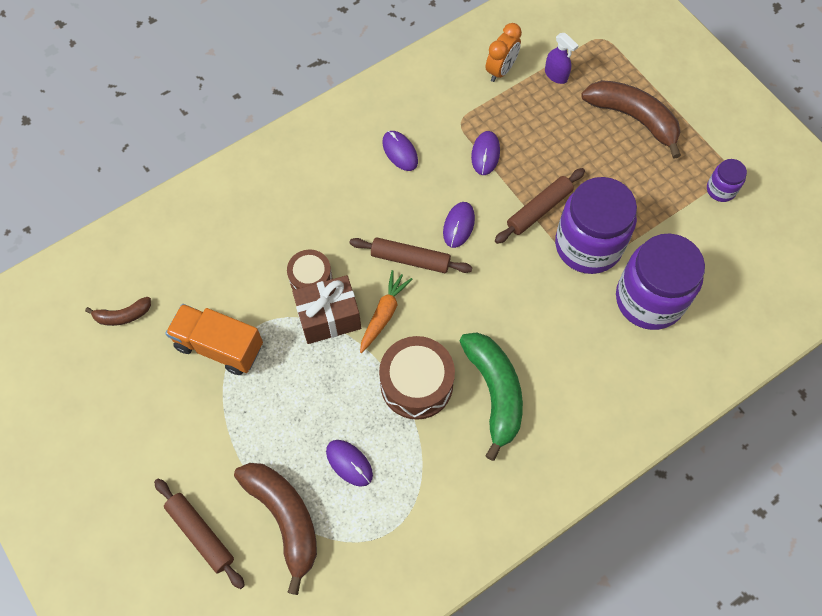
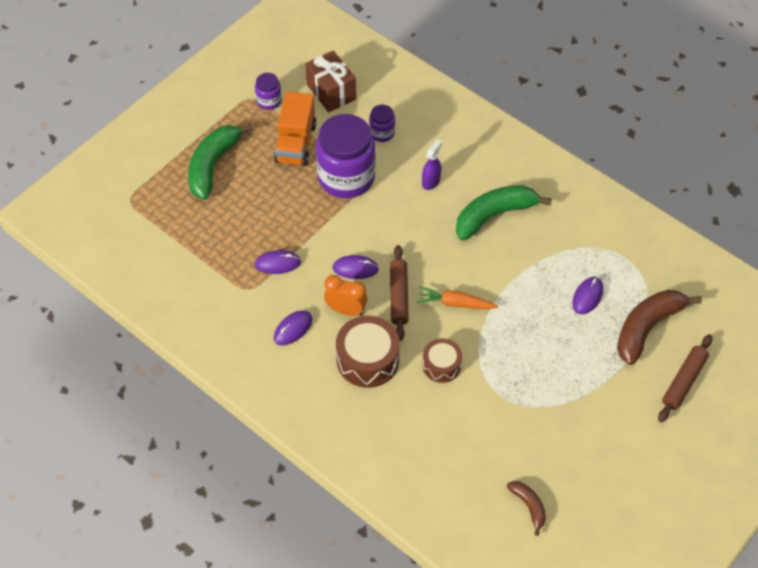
camera: 105 degrees left, 10 degrees down
(219, 346) = (528, 417): orange truck -> orange truck (296, 143)
(329, 318) = (473, 342): brown gift -> brown gift (331, 92)
(416, 384) = (507, 267): brown drum -> brown drum (368, 360)
(501, 70) = (183, 269): orange clock -> orange clock (346, 310)
(539, 209) = (323, 215): brown rolling pin -> none
(556, 75) = (179, 227): purple spray bottle -> purple spray bottle (431, 181)
(633, 118) = (213, 165): brown banana -> green banana
(649, 299) = (382, 133): purple jar -> purple jar, size x0.46

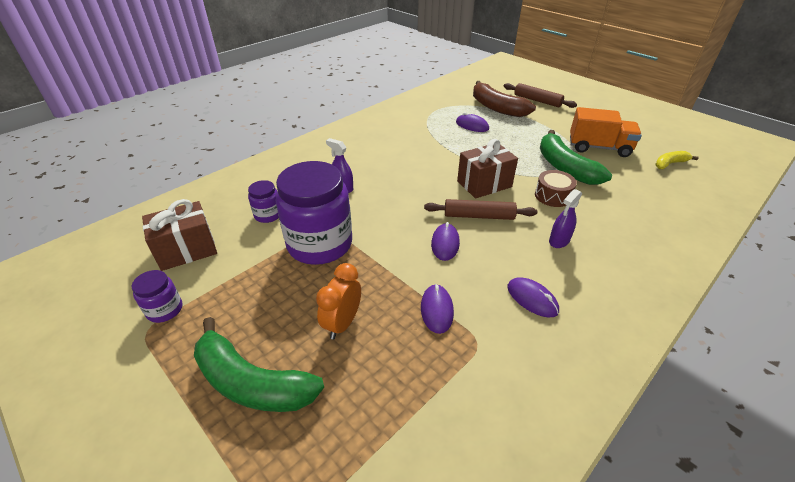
camera: 85 degrees left, 15 degrees down
(296, 143) = (251, 285): orange truck -> orange truck (599, 148)
(346, 310) = (500, 253): orange clock -> orange clock (342, 323)
(368, 360) = (559, 241): brown drum -> purple spray bottle
(455, 303) = (484, 184): orange carrot -> brown gift
(494, 215) = (389, 158): green banana -> green banana (565, 167)
(528, 506) = (669, 164): brown banana -> yellow banana

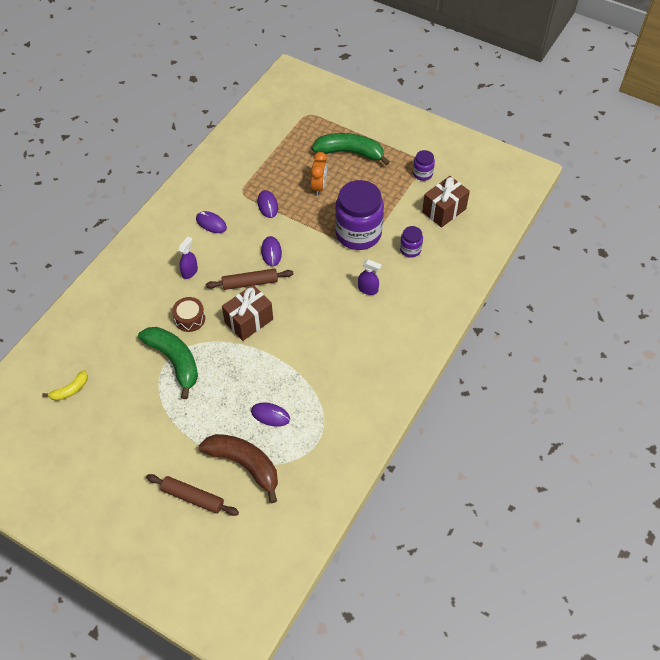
camera: 165 degrees right, 15 degrees up
(599, 148) = (134, 403): orange truck -> none

